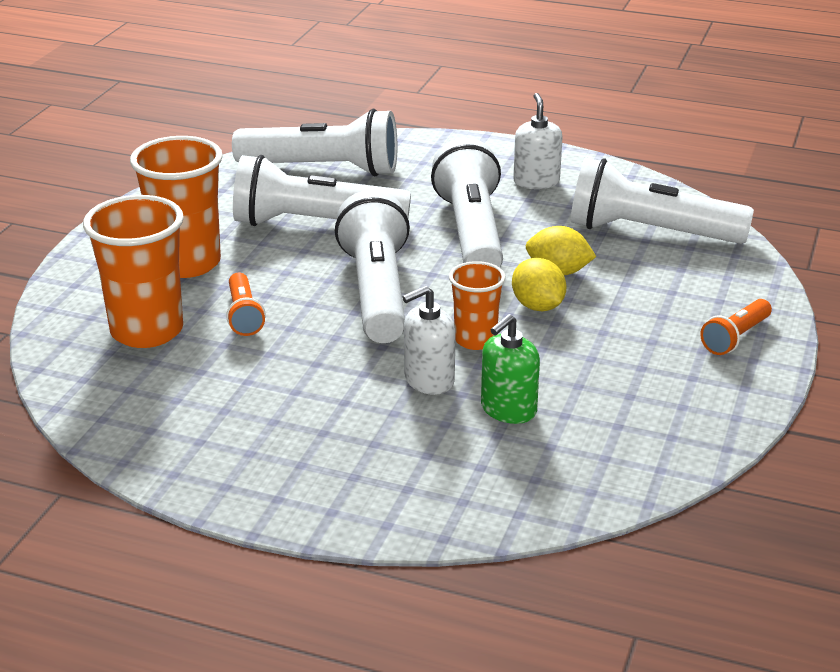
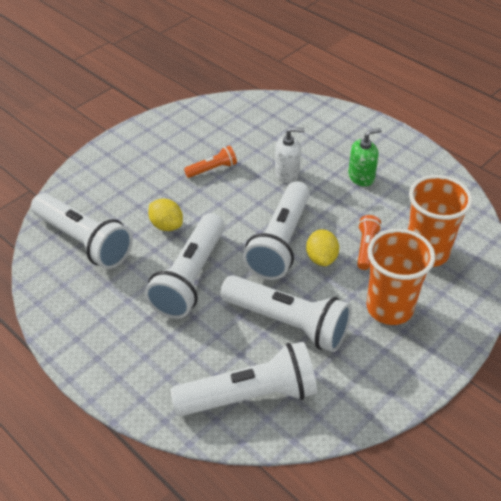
camera: 155 degrees left, 15 degrees up
(323, 169) = (250, 395): white flashlight -> white flashlight turned 135 degrees clockwise
(475, 340) = (248, 191): orange cup -> none
(508, 410) = (261, 148): green soap dispenser -> green soap dispenser (361, 177)
(536, 182) = (106, 319): white soap dispenser -> none
(537, 306) = (199, 203): yellow lemon -> yellow lemon (321, 258)
(735, 338) = (121, 154): orange flashlight -> orange flashlight (212, 169)

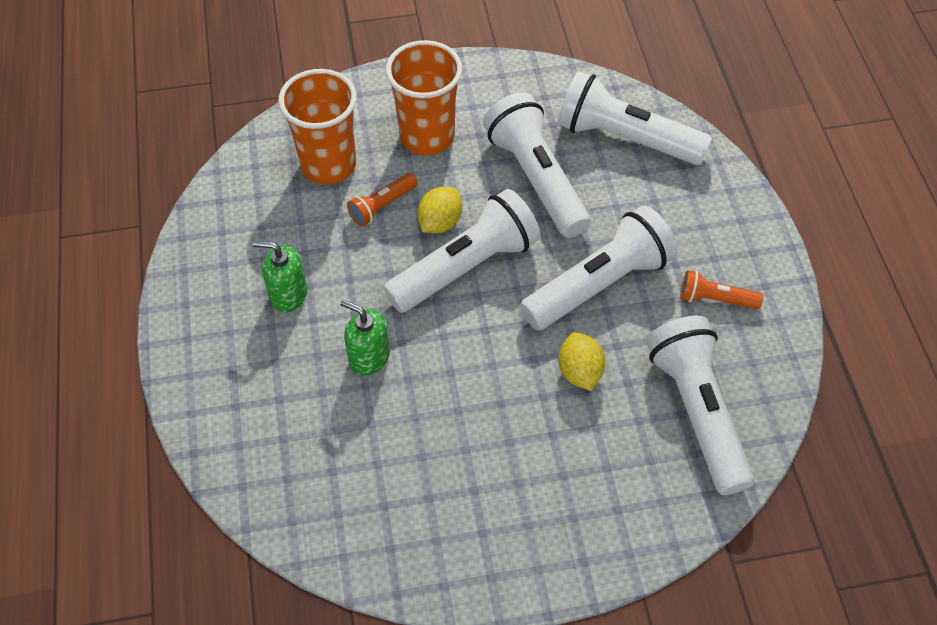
camera: 145 degrees left, 10 degrees up
(212, 169) = (456, 428): orange flashlight -> orange flashlight (715, 299)
(287, 174) = (369, 357): white soap dispenser -> green soap dispenser

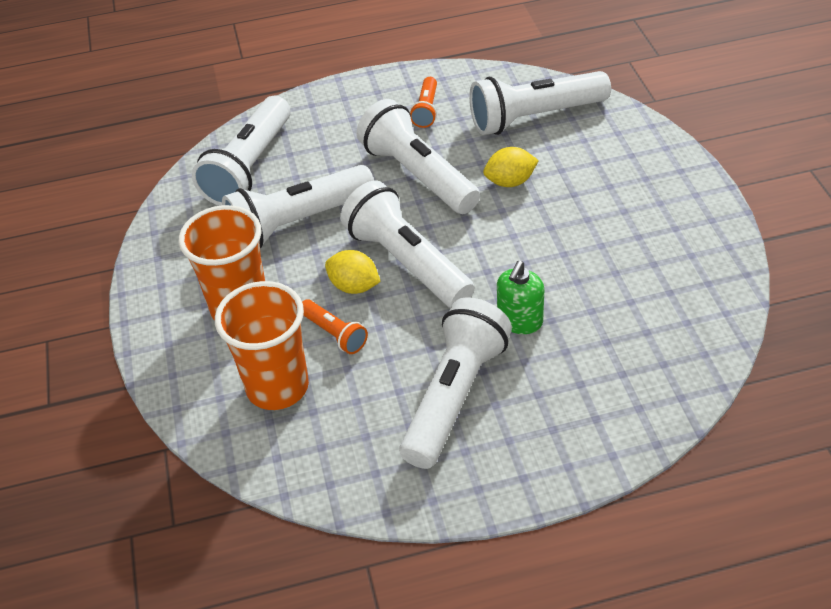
camera: 90 degrees left, 10 degrees down
(288, 294) = (454, 396): green soap dispenser -> white flashlight

